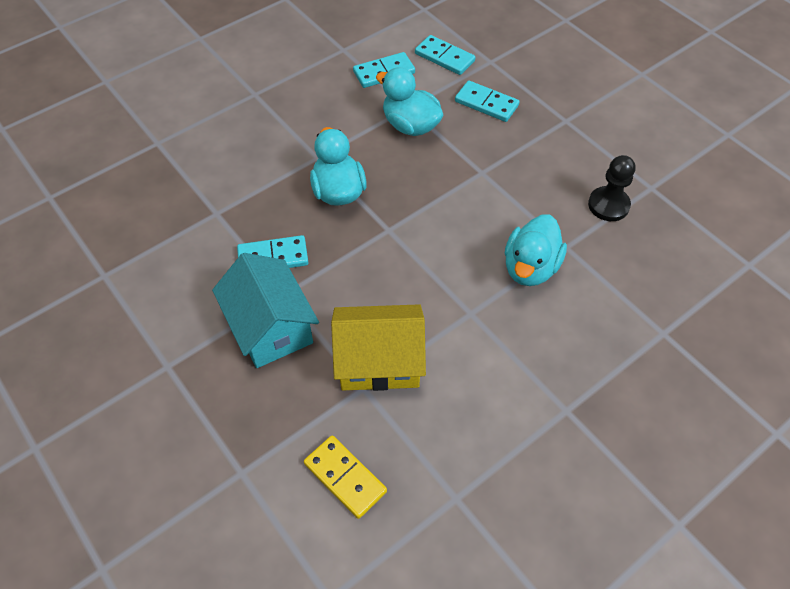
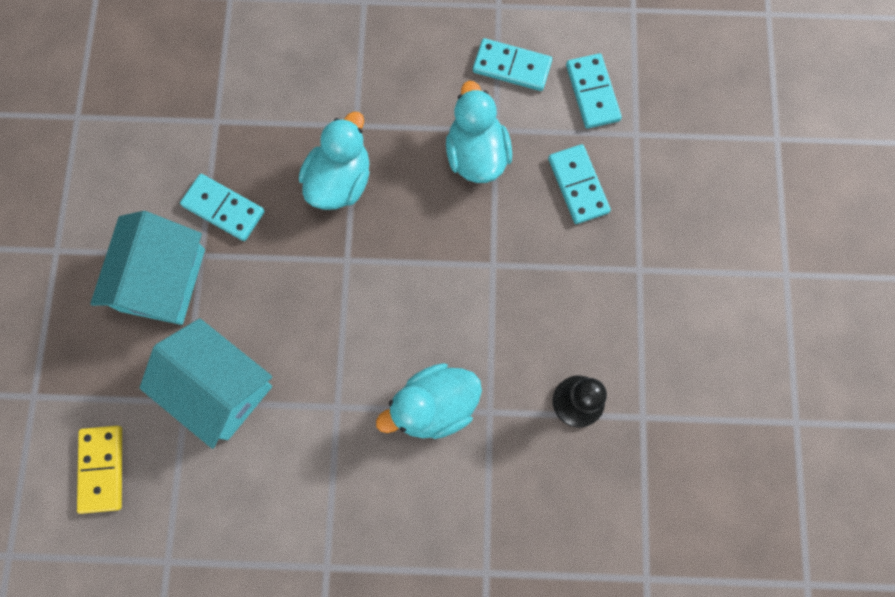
camera: 40 degrees right, 20 degrees up
(379, 361) = (219, 387): yellow house -> turquoise house

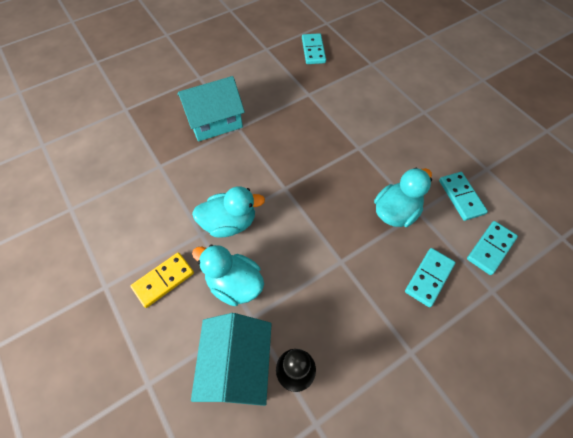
camera: 55 degrees right, 15 degrees down
(102, 469) = (104, 154): yellow domino -> yellow domino (163, 280)
(219, 387) = (176, 175): turquoise house -> turquoise house (237, 365)
(223, 208) = (268, 122): turquoise domino -> turquoise domino (313, 50)
(340, 181) = (323, 159): turquoise duck -> turquoise duck (229, 223)

